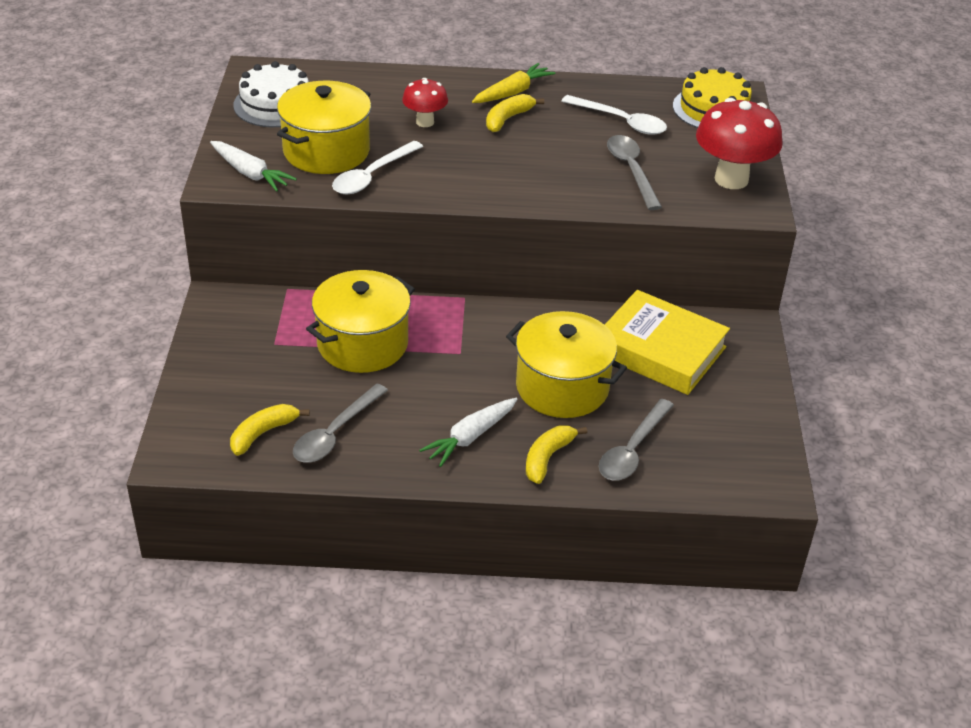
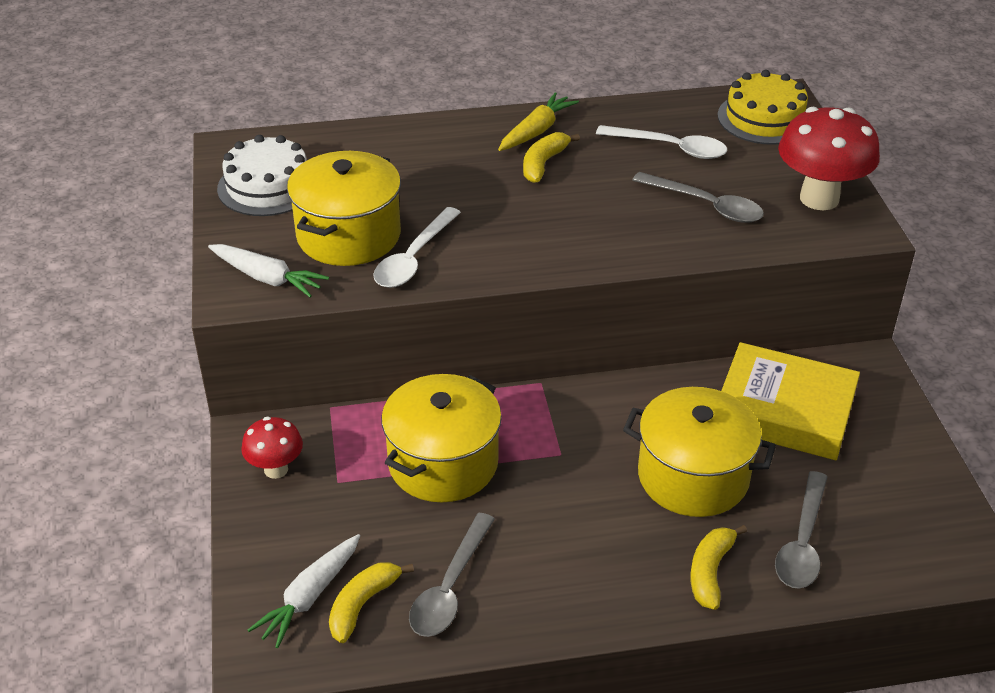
camera: 10 degrees left, 0 degrees up
(425, 122) = (450, 182): red mushroom -> red mushroom (276, 469)
(470, 437) = (611, 561): white carrot -> white carrot (309, 596)
(631, 171) = (706, 205): grey spoon -> grey spoon turned 150 degrees clockwise

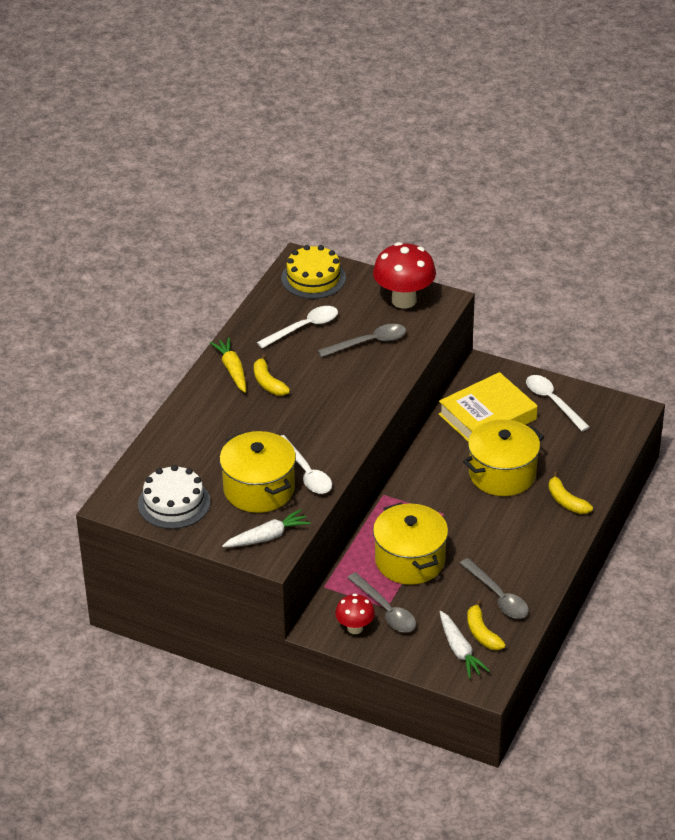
camera: 55 degrees left, 0 degrees up
(802, 542) = (575, 460): grey spoon -> grey spoon (385, 610)
(889, 461) = (552, 402): none -> white spoon

